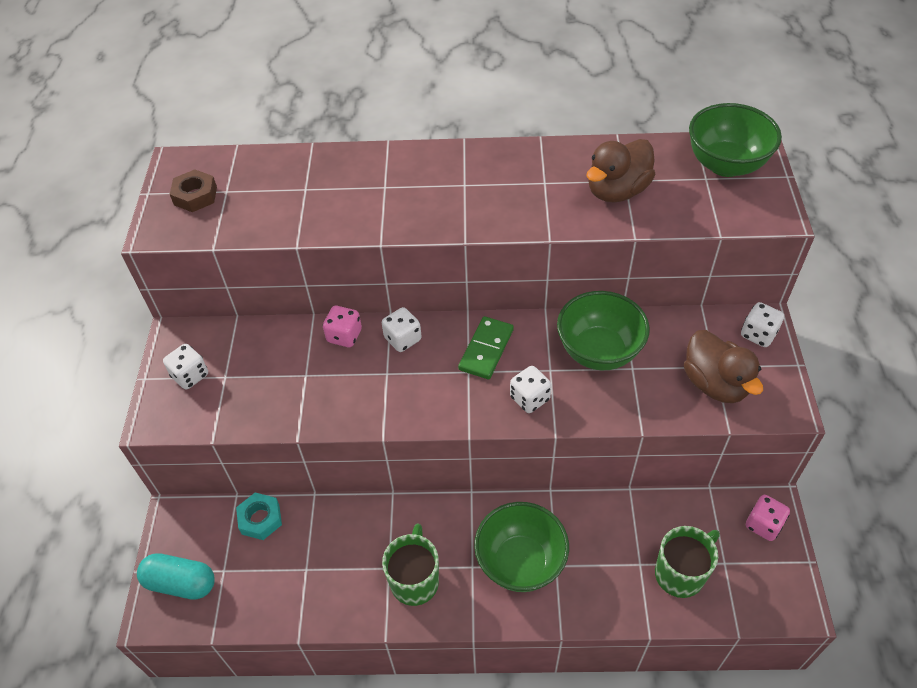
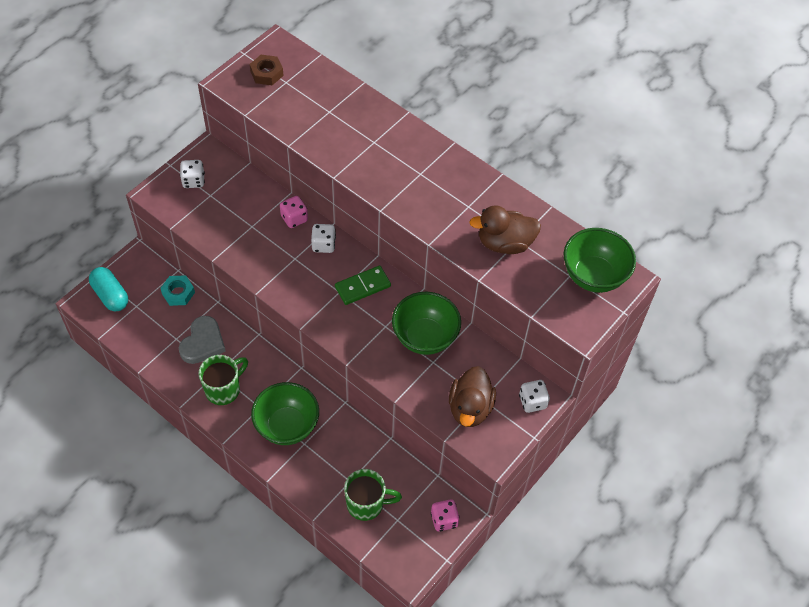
camera: 35 degrees right, 5 degrees up
(341, 549) = (203, 343): none -> grey heart
(529, 398) = (356, 333): white dice -> none

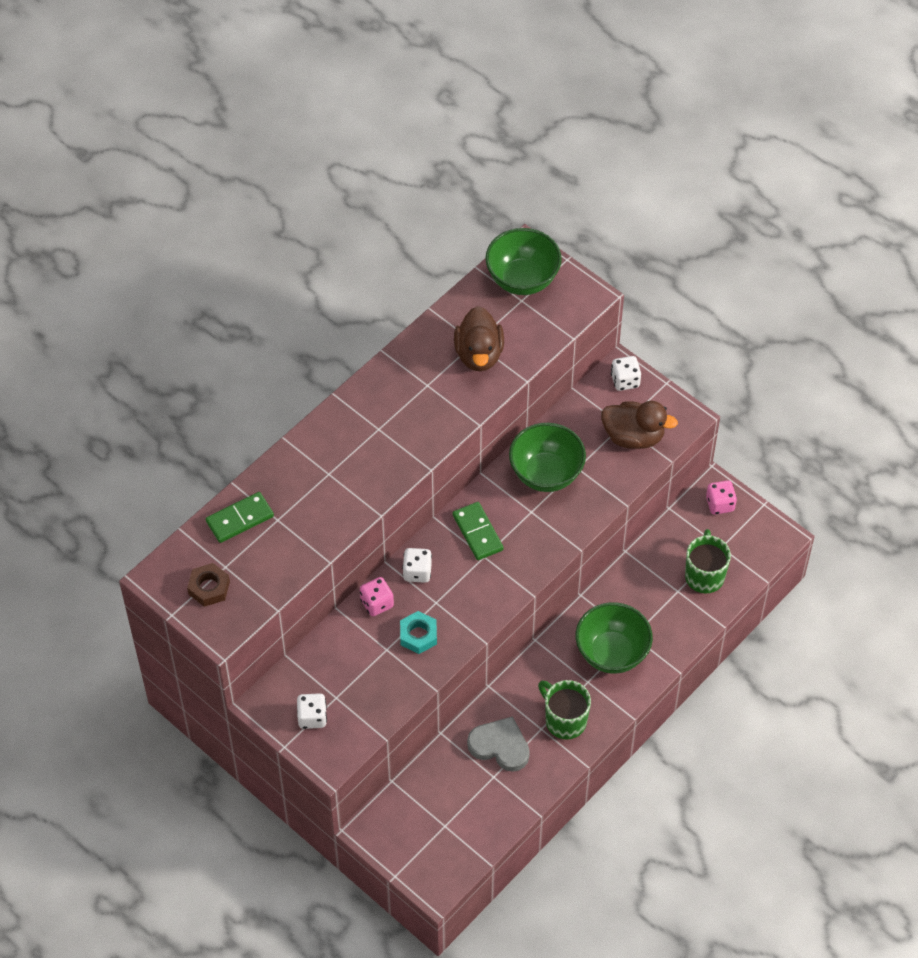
camera: 85 degrees left, 0 degrees up
(110, 295) = (428, 857): turquoise capsule -> none
(178, 293) = (427, 778): turquoise nut -> turquoise nut (418, 635)
(329, 88) = (240, 519): none -> green domino

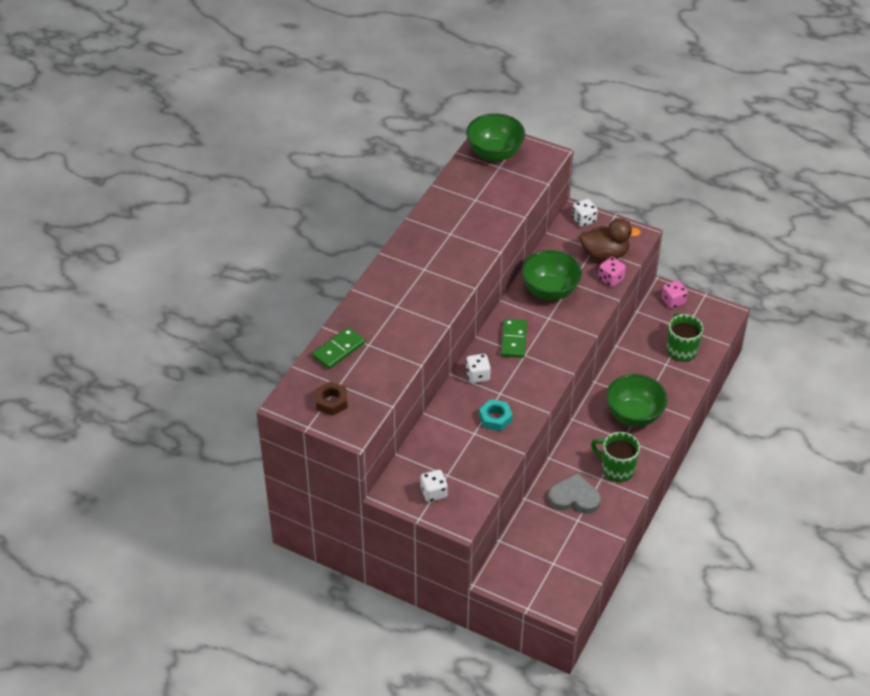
camera: 15 degrees left, 10 degrees down
(377, 603) = (454, 403): pink dice -> pink dice (611, 279)
(477, 532) = (513, 340): green domino -> green domino turned 45 degrees clockwise
(479, 354) = (481, 206): brown duck -> none

